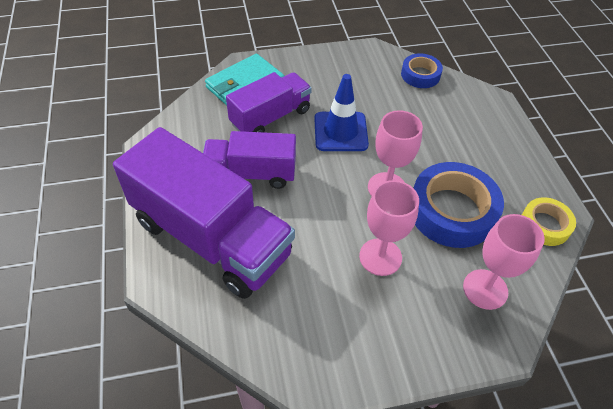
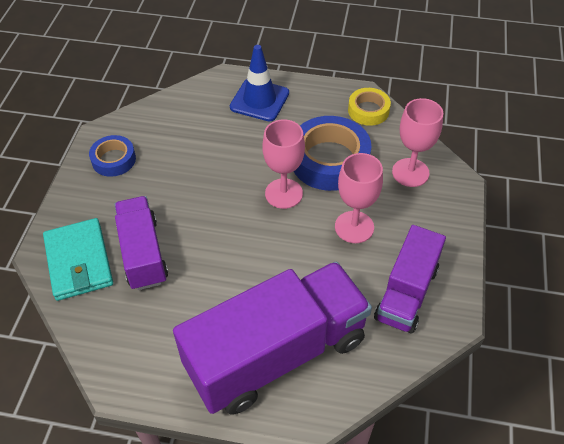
camera: 65 degrees left, 0 degrees up
(250, 174) = (211, 295): purple truck -> purple truck (406, 293)
(340, 132) = (197, 202): blue traffic cone -> blue traffic cone (259, 100)
(420, 75) = (160, 113): blue tape -> blue tape (113, 160)

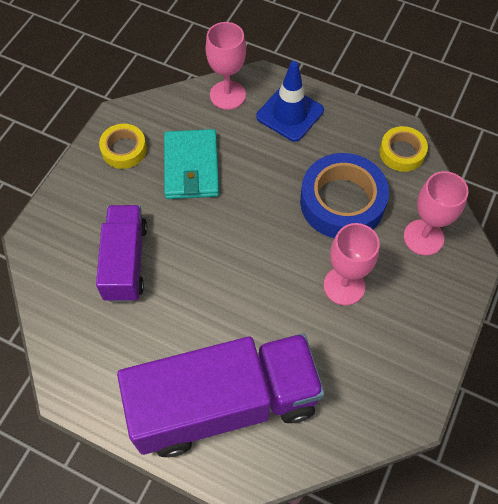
camera: 15 degrees right, 10 degrees up
(79, 262) = (63, 255): turquoise wallet -> turquoise wallet (191, 167)
(113, 160) = (124, 150): blue tape -> yellow tape
(283, 193) = (283, 229): pink goblet -> pink goblet (227, 95)
(406, 293) = (374, 374): purple truck -> none

